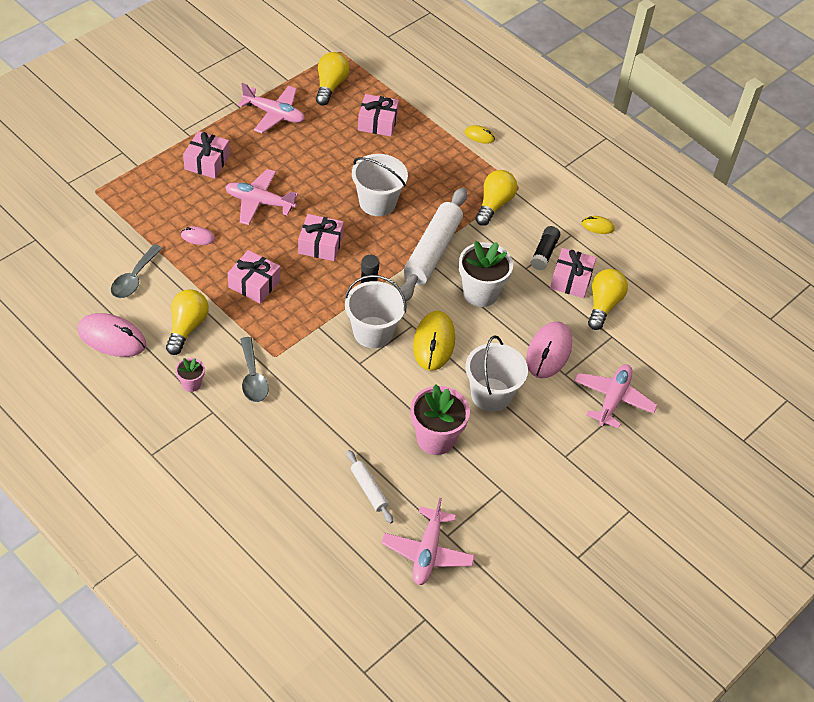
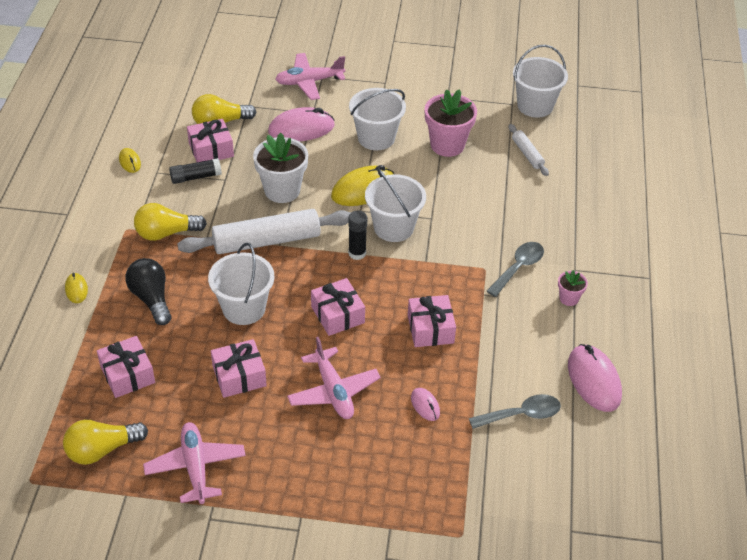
camera: 125 degrees left, 5 degrees down
(186, 327) = (525, 340): yellow light bulb -> none
(207, 162) = (324, 472): pink gift -> pink gift (239, 376)
(369, 489) = (527, 154): white rolling pin -> white rolling pin turned 45 degrees counterclockwise
(427, 552) = (535, 106): pink plane -> white bucket
(434, 165) = (151, 299): none -> black light bulb

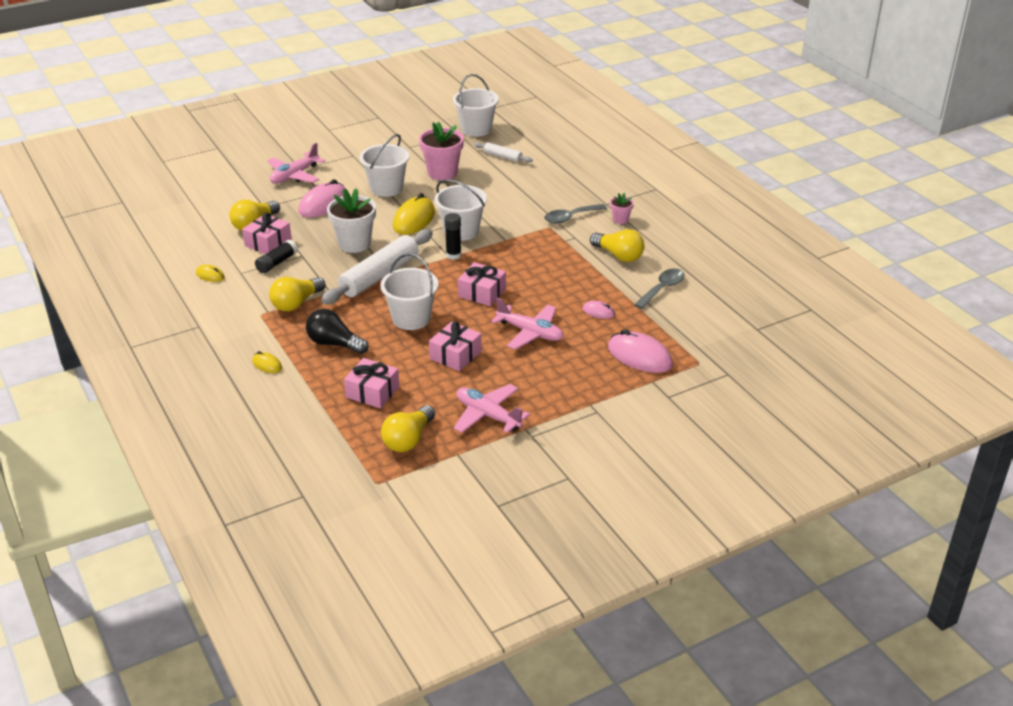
camera: 35 degrees left, 10 degrees down
(430, 329) = (553, 272): pink gift -> none
(518, 268) = (570, 217): grey spoon -> grey spoon turned 120 degrees counterclockwise
(519, 344) = (618, 255): none -> yellow light bulb
(593, 380) = (684, 253): pink mouse -> pink mouse (639, 356)

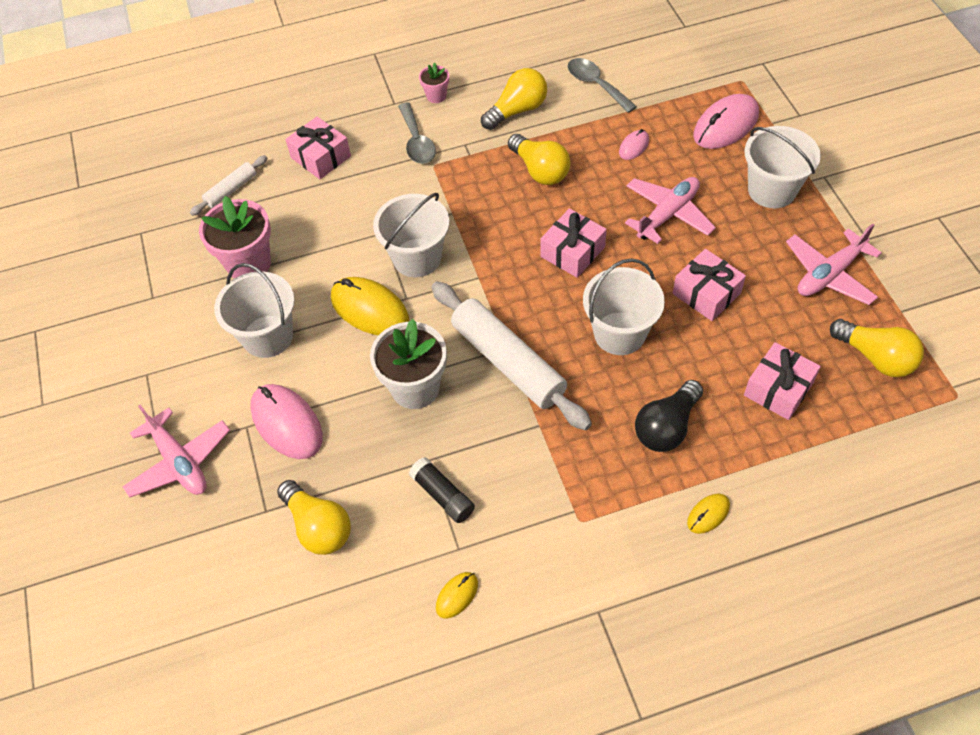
camera: 75 degrees left, 20 degrees up
(268, 243) = (380, 507): pink gift -> pink gift (321, 157)
(296, 303) = (559, 471): yellow light bulb -> yellow light bulb (540, 170)
(453, 255) = (476, 272): black glue stick -> none
(476, 129) = (136, 211): white bucket -> white bucket (771, 190)

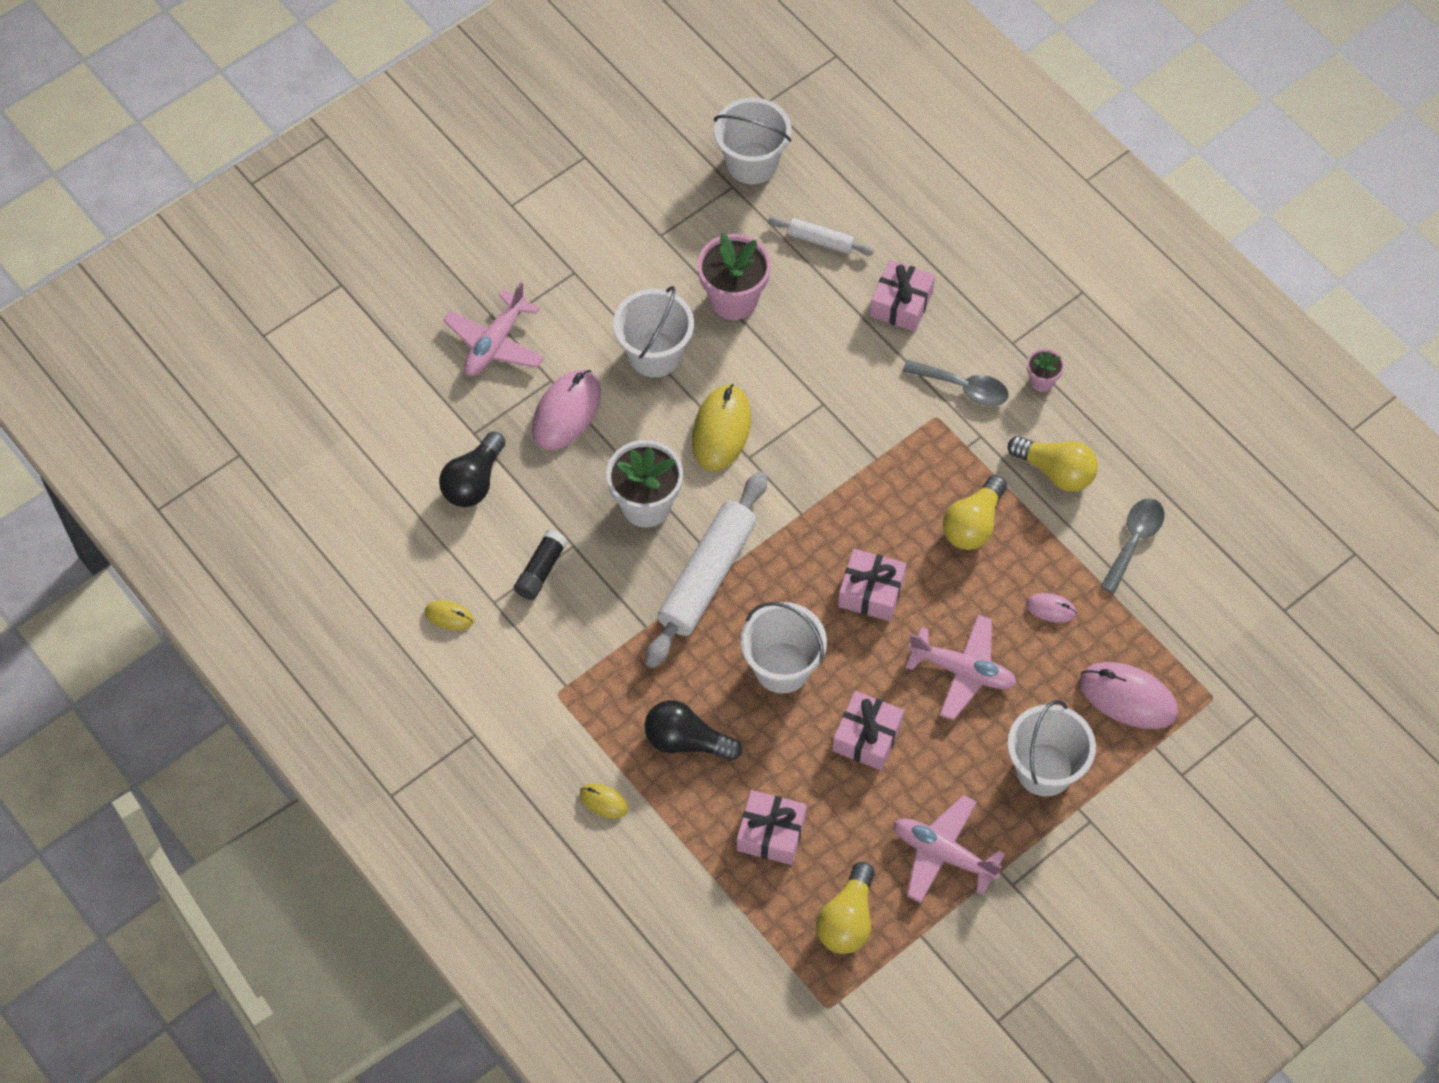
camera: 65 degrees right, 5 degrees up
(318, 526) = (474, 481): yellow light bulb -> black light bulb
(417, 141) = (963, 387): grey spoon -> grey spoon turned 120 degrees counterclockwise
(417, 258) = (803, 448): white bucket -> white bucket (752, 163)

